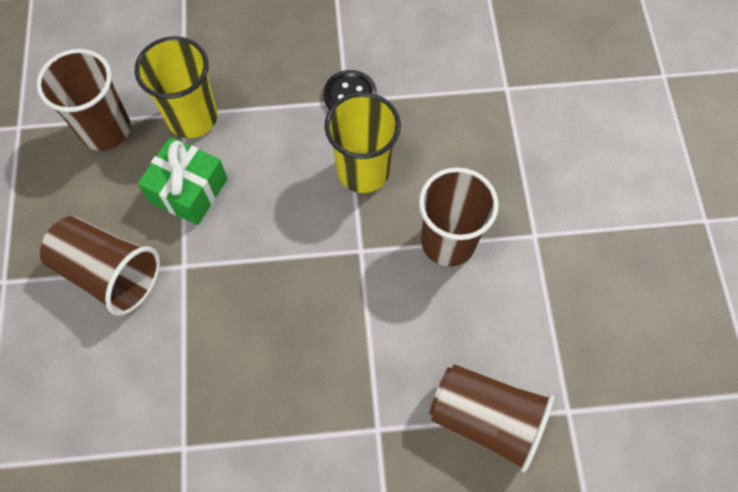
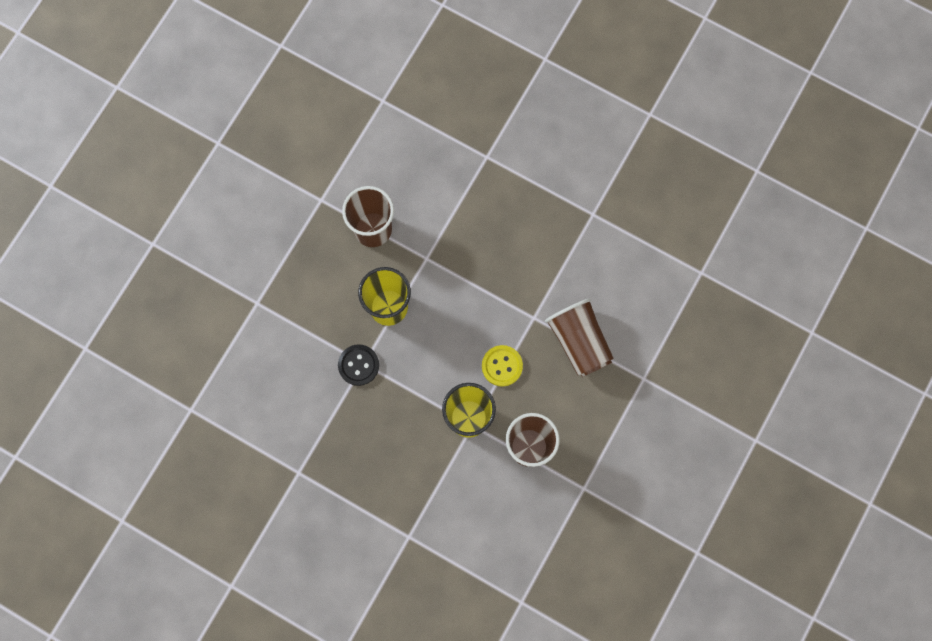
camera: 145 degrees left, 10 degrees up
(188, 190) = (502, 366): green gift -> yellow button
(486, 418) = (427, 125): brown cup -> none

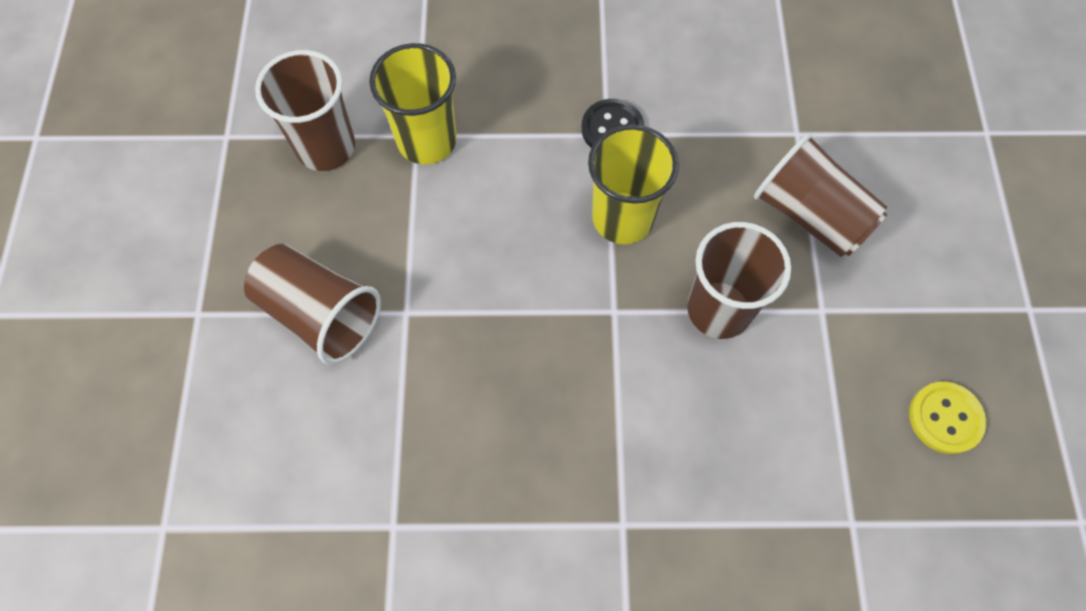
camera: 150 degrees right, 10 degrees down
(287, 252) = (810, 215): none -> brown cup
(502, 366) = (417, 225): yellow button -> yellow button (945, 418)

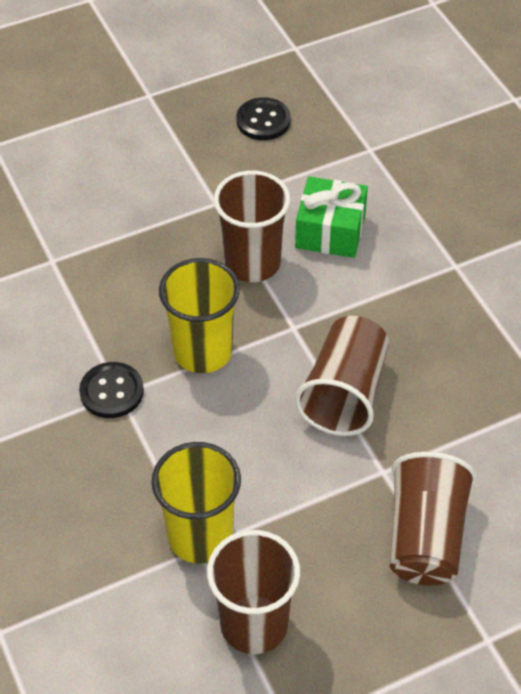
camera: 115 degrees left, 15 degrees down
(733, 410) = (330, 231): none -> green gift
(810, 215) = (132, 231): brown cup -> brown cup (344, 393)
(945, 418) = (263, 121): yellow button -> black button

